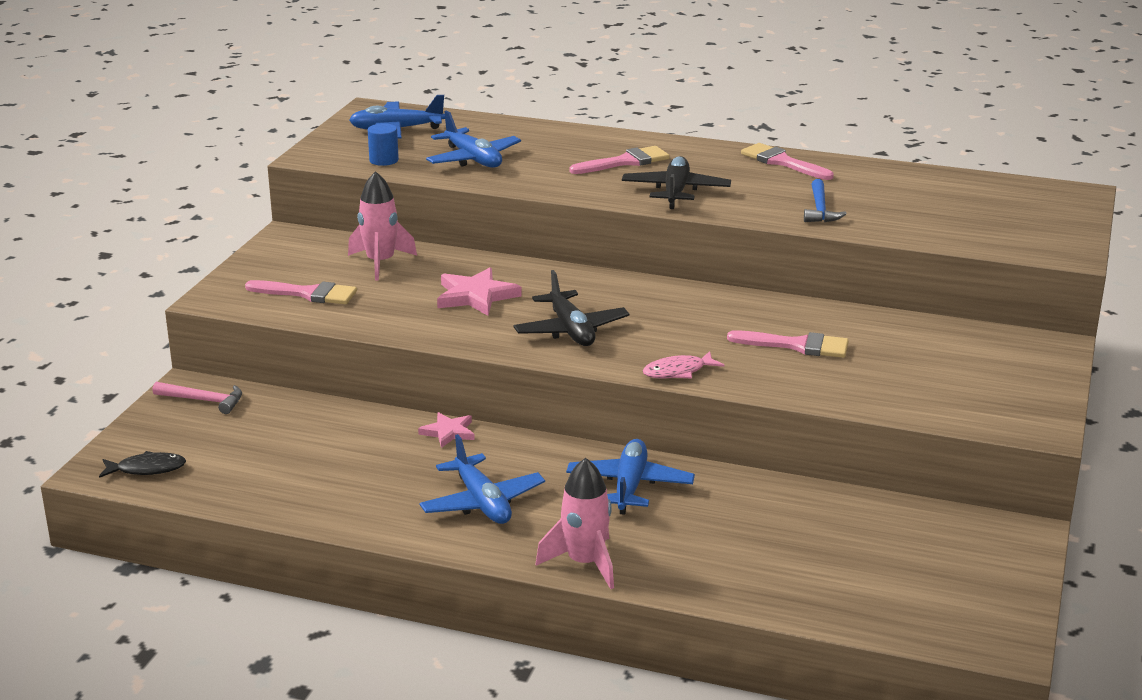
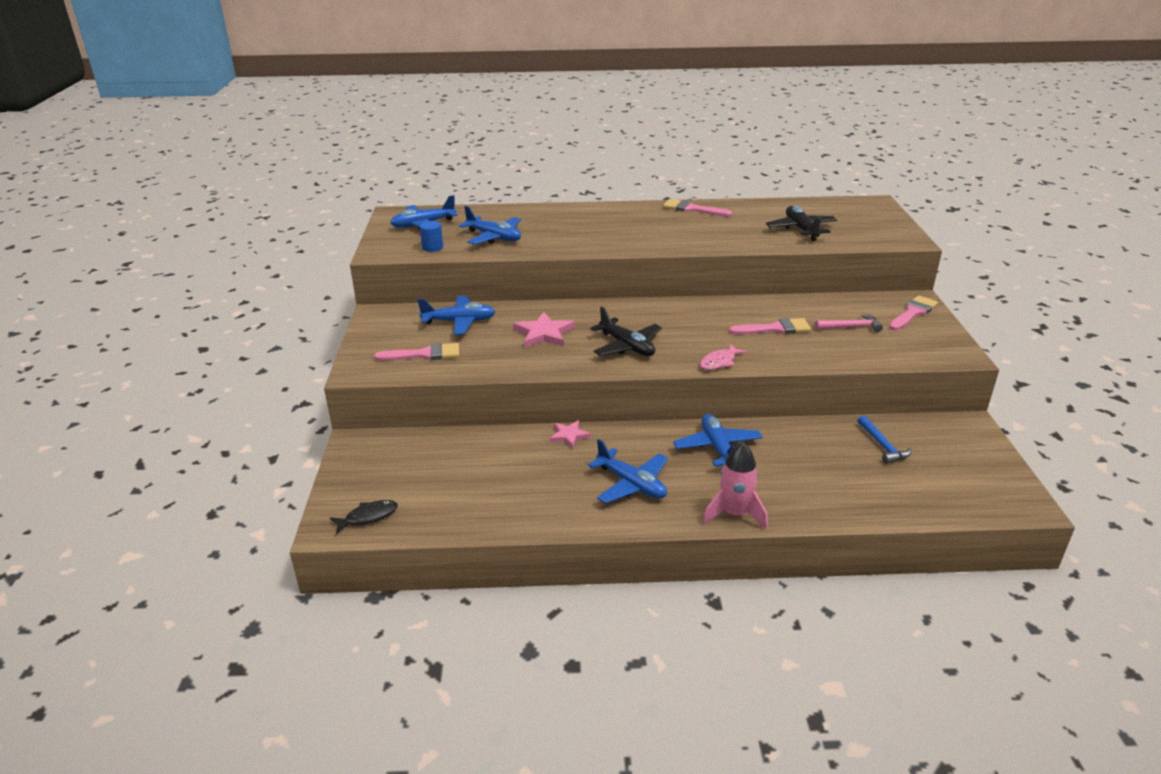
camera: 20 degrees left, 5 degrees up
(204, 400) = (375, 450): pink hammer -> pink hammer (851, 327)
(380, 263) = (459, 322): pink rocket -> blue plane
(625, 162) = (596, 224): pink brush -> pink brush (913, 313)
(675, 192) = (646, 239): black plane -> black plane (801, 229)
(820, 209) = (744, 236): blue hammer -> blue hammer (883, 445)

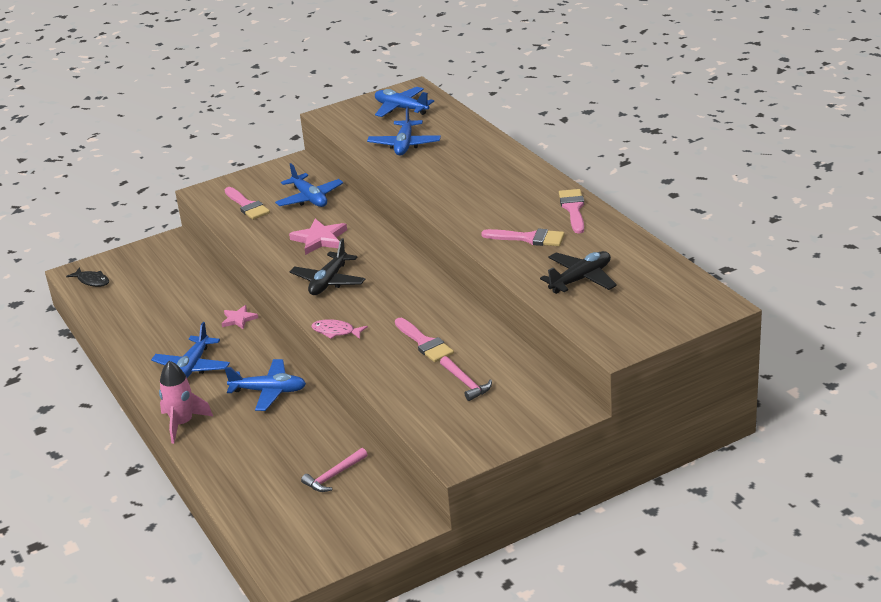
camera: 65 degrees right, 0 degrees up
(432, 247) = (358, 130): blue cylinder -> none
(717, 448) = (269, 391): blue plane -> blue plane turned 45 degrees clockwise
(883, 445) = (334, 476): blue hammer -> pink hammer
(913, 313) = (534, 413): pink brush -> pink brush (529, 238)

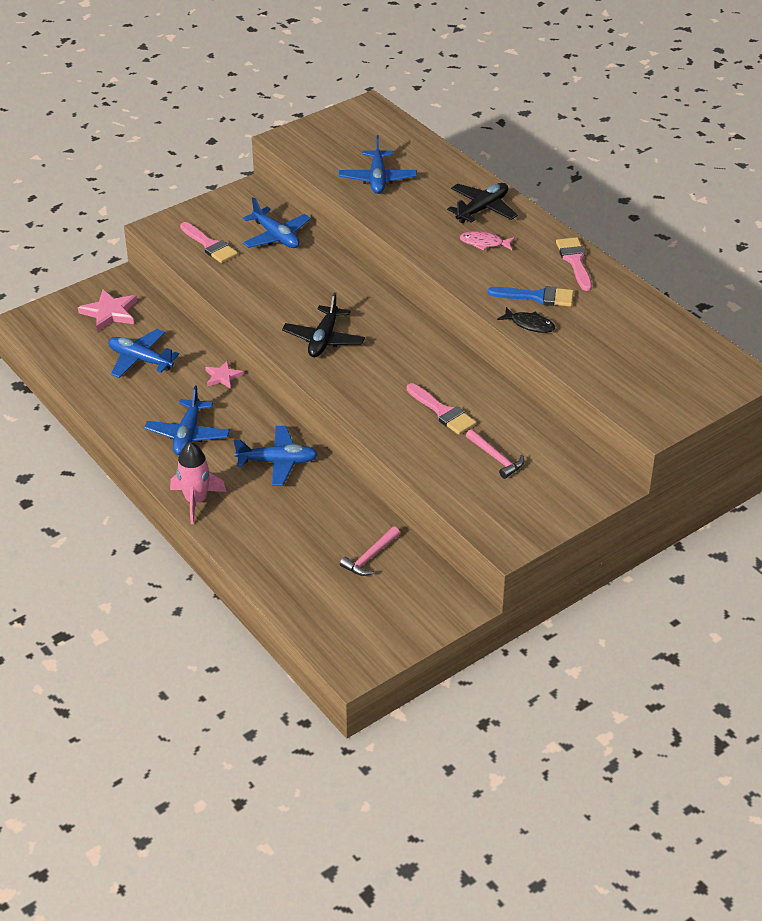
camera: 10 degrees left, 10 degrees up
(92, 281) = (47, 331): black fish -> black fish (529, 324)
(320, 239) = (301, 288): pink star -> pink star (110, 313)
(336, 331) = (347, 399): pink fish -> pink fish (484, 243)
(401, 108) = (362, 132): blue plane -> blue plane (140, 360)
(529, 238) = (537, 297): pink brush -> blue brush
(580, 279) = (601, 346): black plane -> black plane (482, 209)

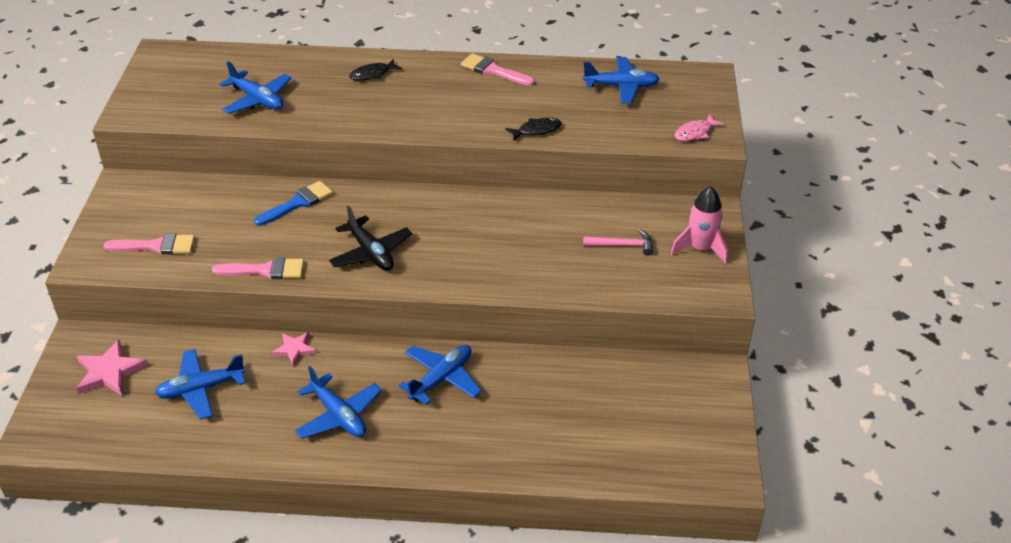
camera: 50 degrees left, 0 degrees up
(196, 501) = (428, 460): pink rocket -> pink rocket (700, 248)
(276, 236) = (204, 203): blue plane -> blue plane (621, 87)
(370, 557) = (614, 391): pink hammer -> none
(443, 412) = (538, 241): pink brush -> pink brush (265, 270)
(482, 209) = (372, 74): black plane -> black fish
(484, 243) = (413, 96): pink fish -> pink fish (695, 133)
(537, 297) = (510, 109): blue brush -> blue brush (298, 203)

